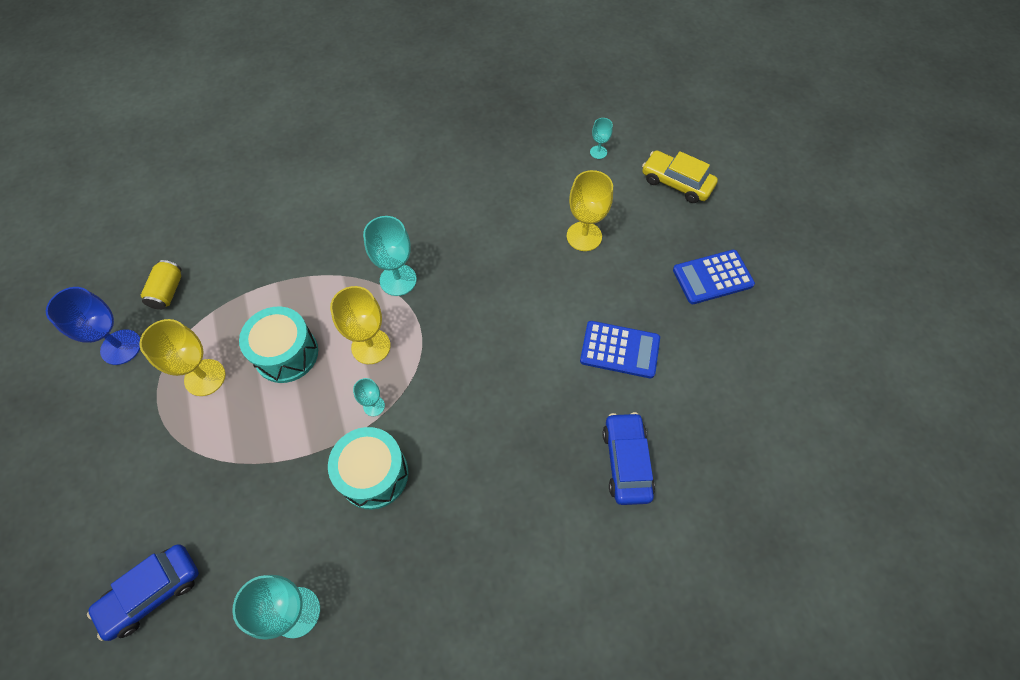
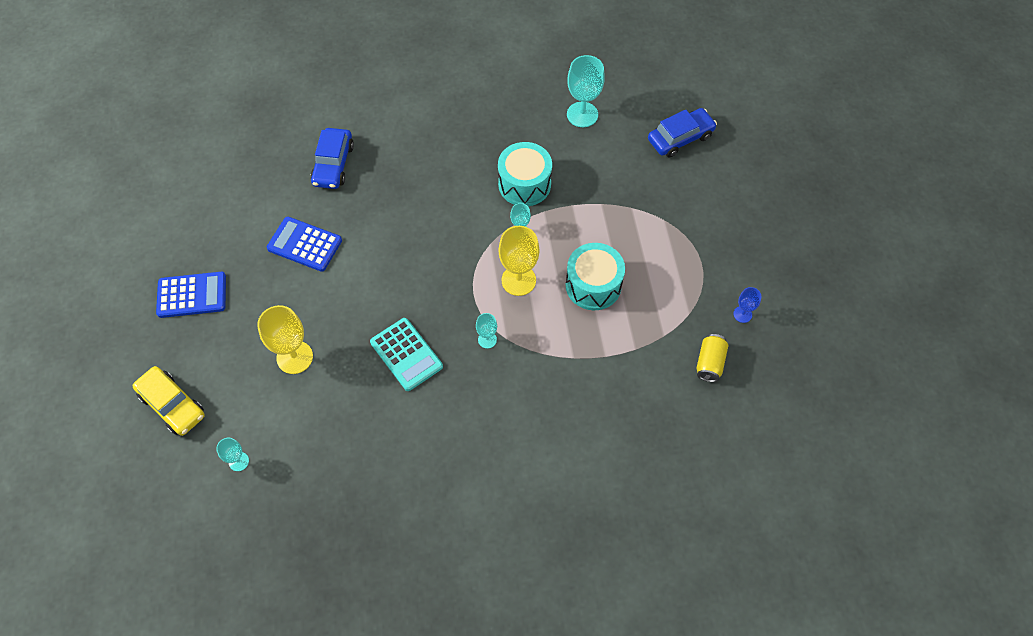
camera: 170 degrees left, 0 degrees up
(121, 347) = (742, 314): blue goblet -> blue goblet, size x0.53
(205, 377) = (663, 276): yellow goblet -> none
(398, 280) = (487, 339): turquoise goblet -> turquoise goblet, size x0.53
(476, 254) = (406, 354): none -> turquoise calculator

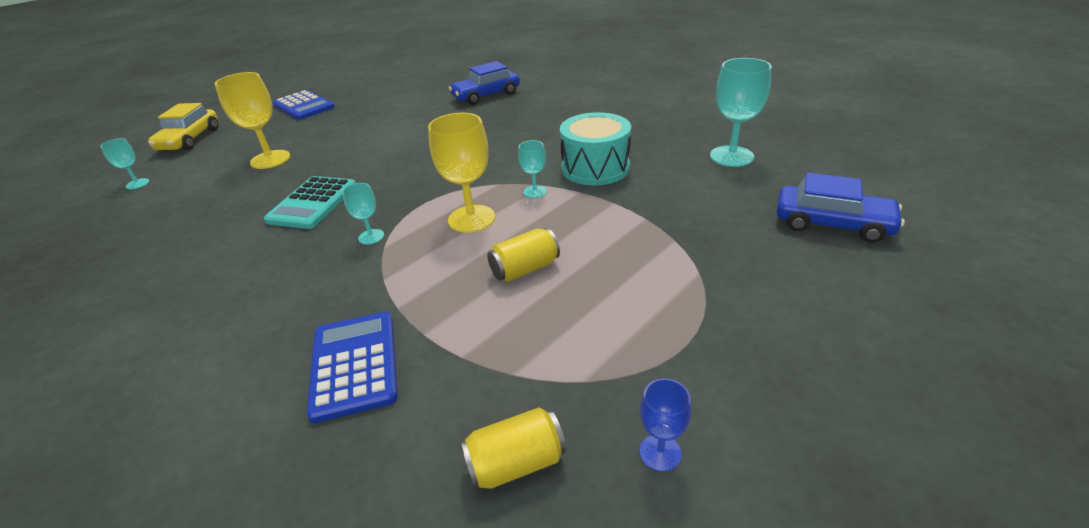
camera: 55 degrees right, 25 degrees down
(304, 244) = (394, 117): blue calculator -> blue calculator (354, 365)
(593, 285) = (525, 269): turquoise drum -> yellow can

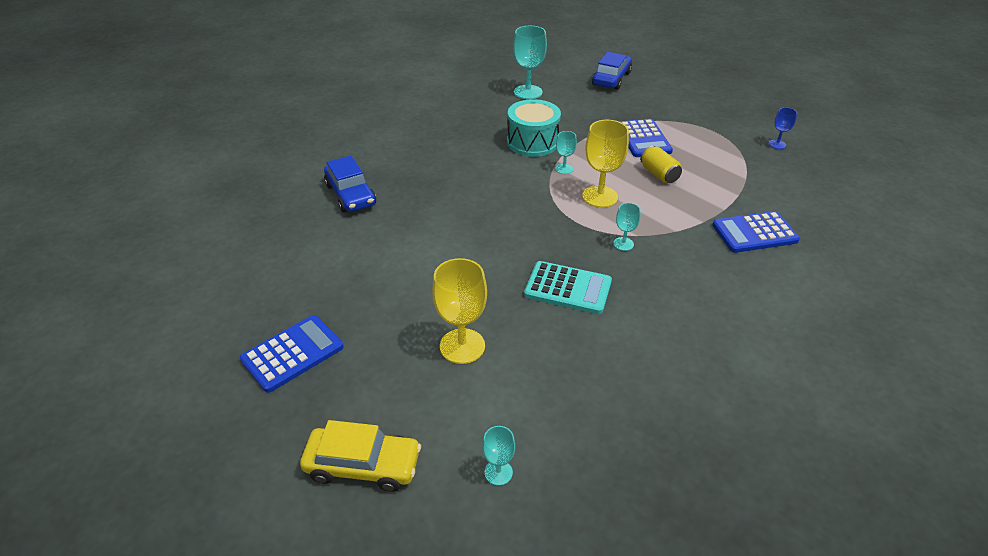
camera: 90 degrees left, 5 degrees up
(516, 463) = (796, 178): yellow can -> none
(628, 256) = (643, 139): none -> blue calculator

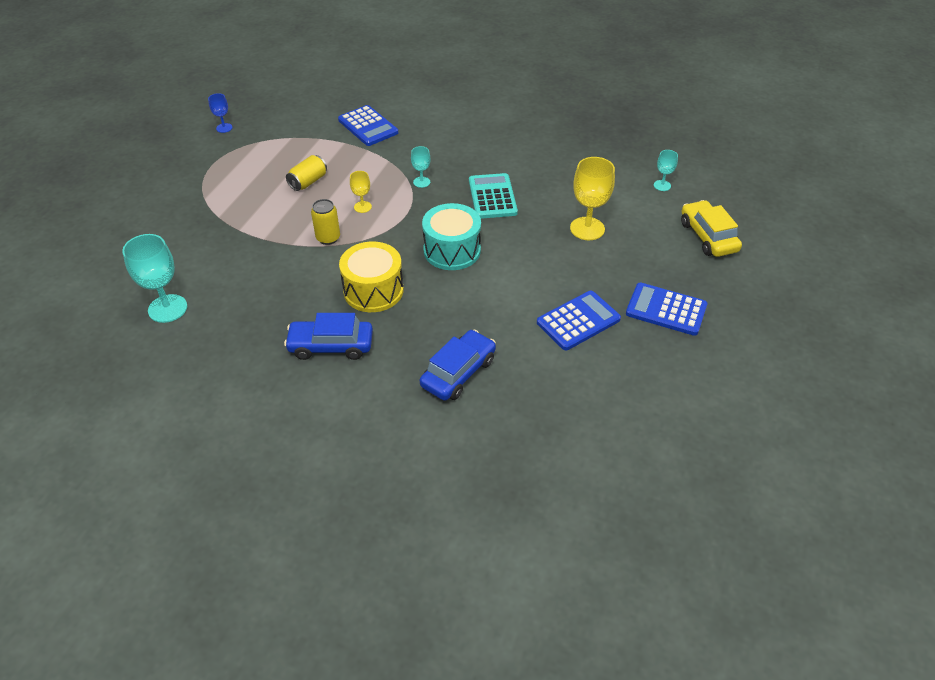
camera: 115 degrees left, 5 degrees up
(477, 177) = (373, 290): none -> yellow drum
(532, 142) = (287, 272): turquoise drum -> turquoise drum (452, 250)
(564, 169) = (328, 238): turquoise goblet -> yellow can
(600, 196) = (362, 207): yellow goblet -> yellow goblet, size x0.53
(611, 79) = (111, 249): blue car -> blue car (331, 346)
(643, 139) = (247, 201): blue calculator -> blue calculator (578, 321)

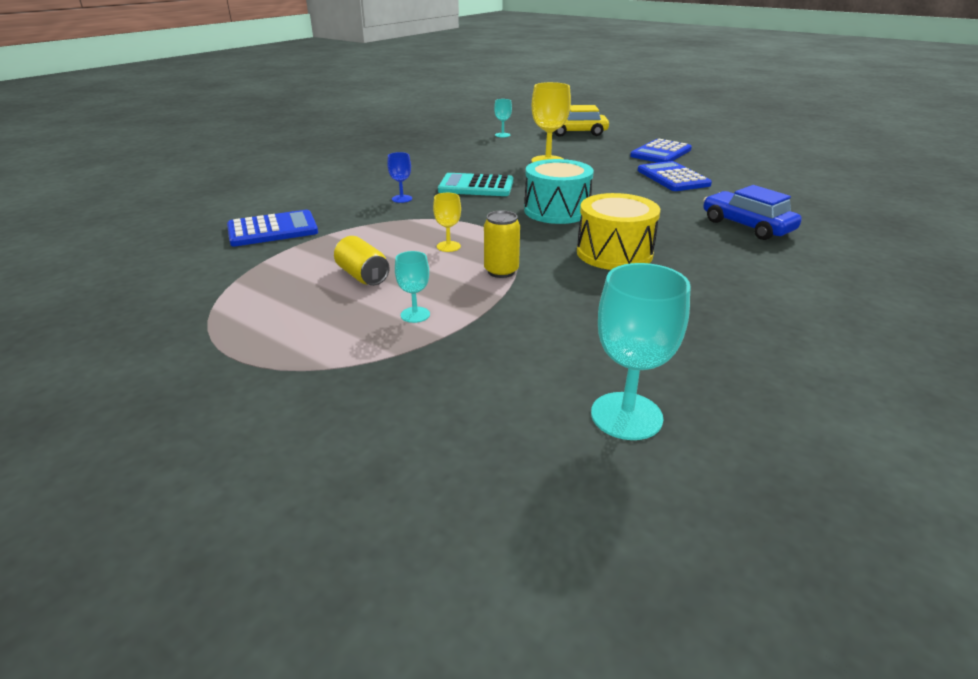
camera: 75 degrees left, 15 degrees down
(224, 128) = (124, 339): blue goblet -> blue goblet (402, 199)
(331, 346) = (712, 284): blue car -> none
(421, 182) = (423, 213): turquoise goblet -> turquoise goblet (415, 315)

